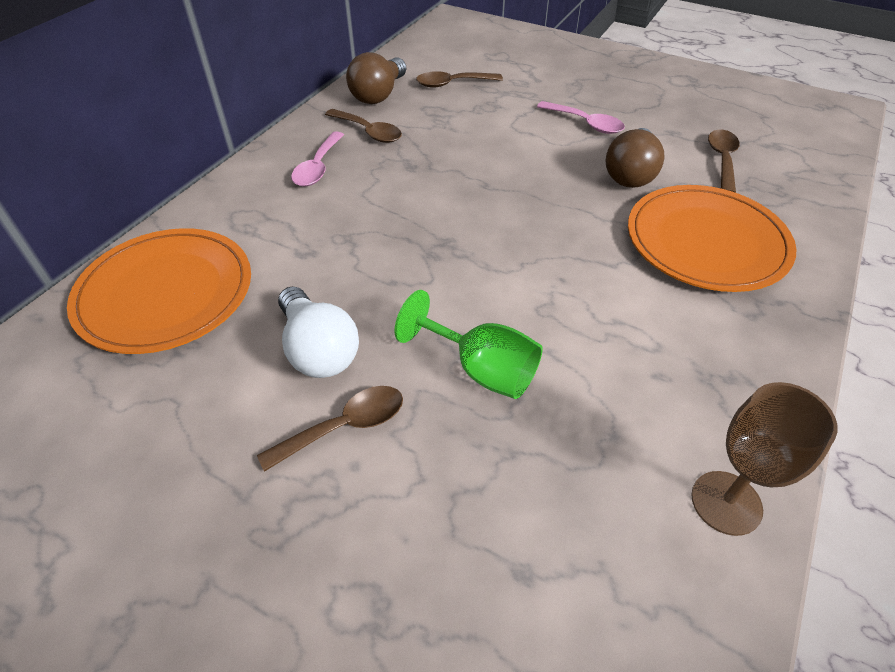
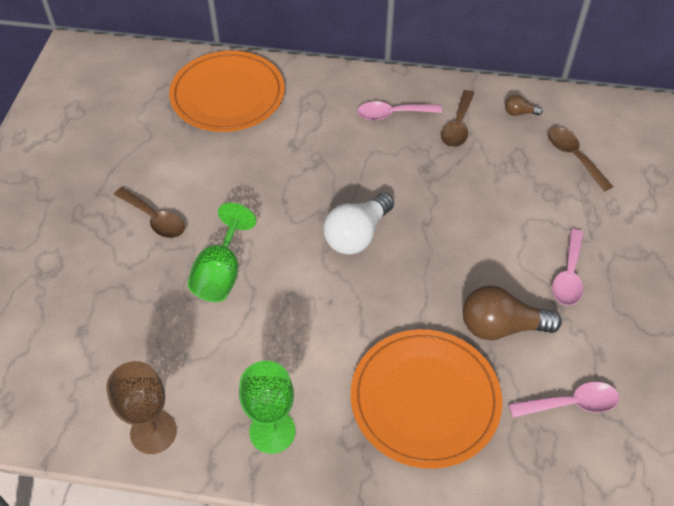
camera: 70 degrees right, 5 degrees up
(318, 350) = (208, 185): white light bulb -> white light bulb (357, 235)
(378, 95) = (519, 113): brown light bulb -> brown light bulb, size x0.47
(722, 160) = (571, 404): brown spoon -> pink spoon
(735, 372) = (272, 431): none -> green goblet

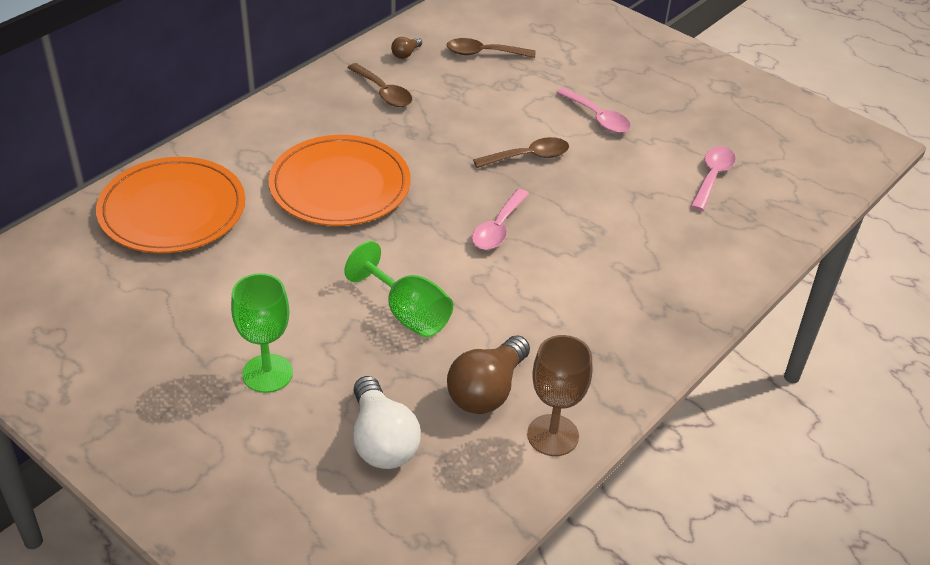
camera: 60 degrees left, 10 degrees down
(154, 219) = (289, 333): brown spoon -> brown spoon (528, 157)
(272, 431) = (613, 353): green goblet -> green goblet (267, 373)
(357, 235) = (447, 207): white light bulb -> white light bulb (382, 441)
(392, 114) = (326, 120): pink spoon -> pink spoon (498, 228)
(425, 399) = (651, 249): orange plate -> orange plate (340, 185)
(501, 326) = (615, 175): brown light bulb -> brown light bulb (487, 391)

